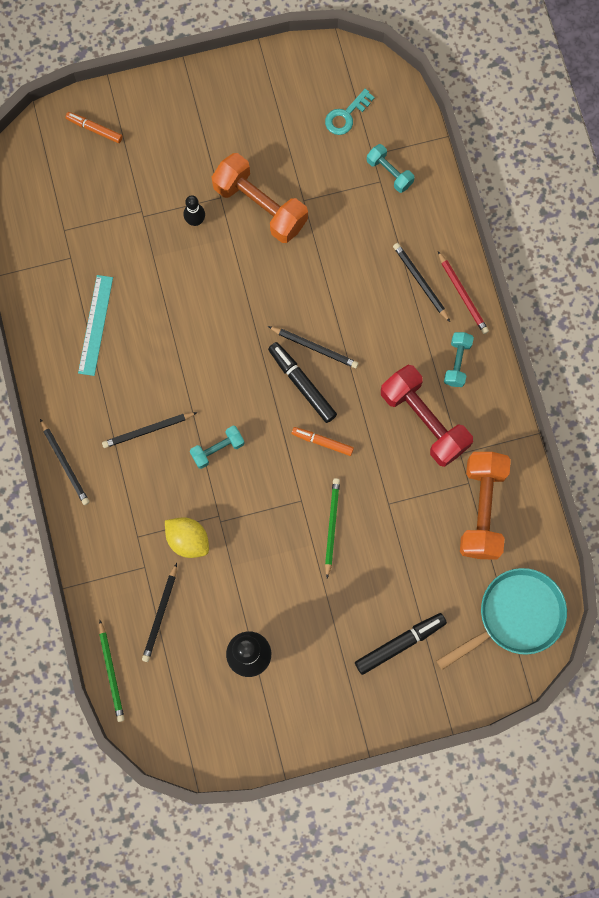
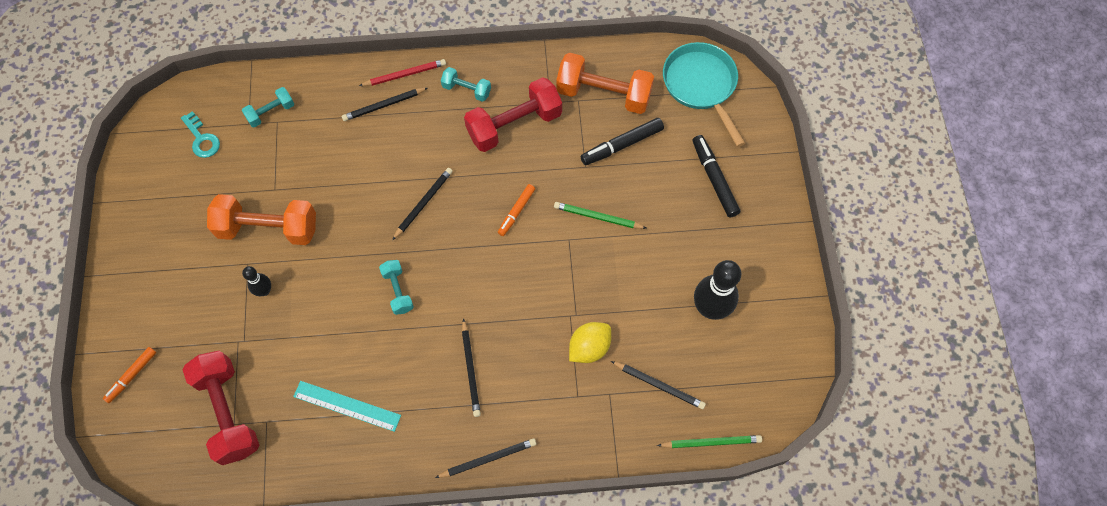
camera: 80 degrees left, 10 degrees down
(74, 222) = (228, 412): none -> red dumbbell
(217, 449) = (504, 306): turquoise dumbbell -> turquoise dumbbell (398, 291)
(260, 206) = (268, 228): orange dumbbell -> orange dumbbell turned 45 degrees clockwise
(302, 384) = (456, 220): black marker -> black marker (622, 145)

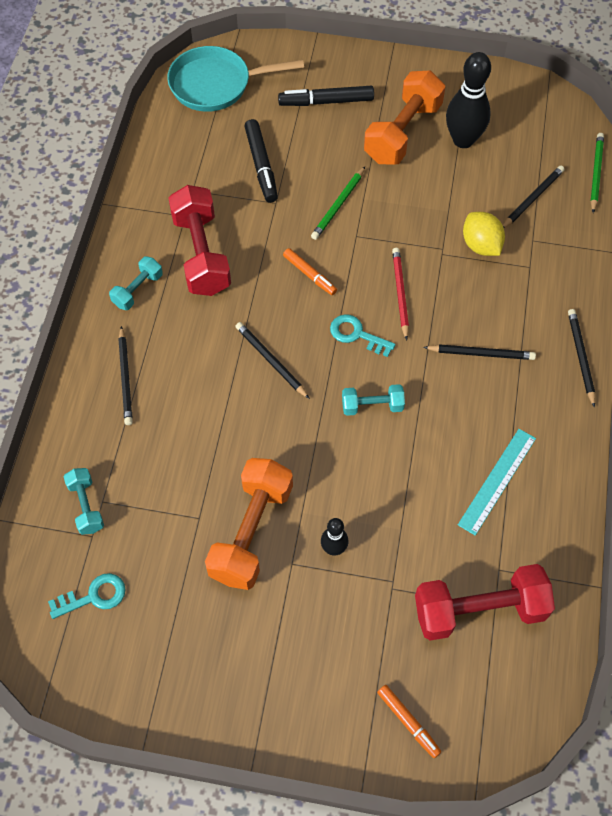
camera: 75 degrees left, 5 degrees down
(404, 75) = (91, 348): red pencil -> red pencil (400, 293)
(465, 263) = (356, 334): none -> turquoise key
(603, 94) = (194, 166): orange dumbbell -> orange dumbbell (402, 133)

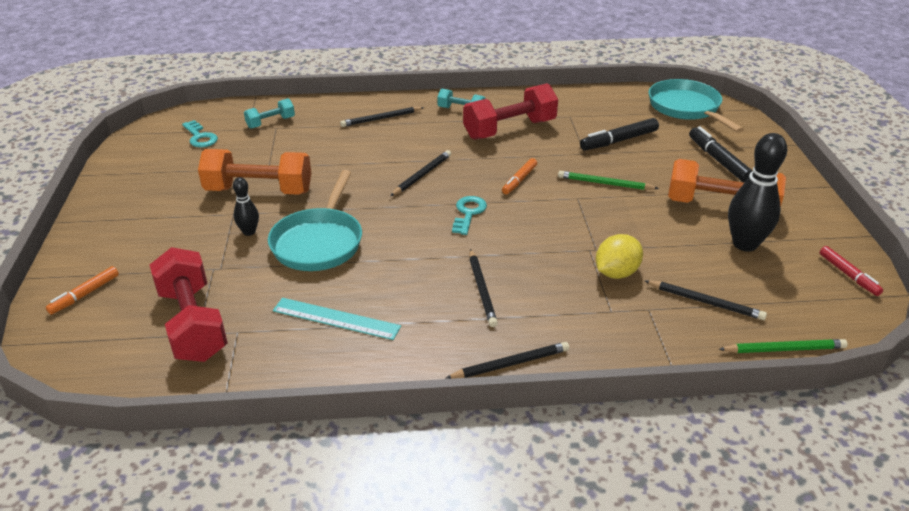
camera: 75 degrees right, 25 degrees down
(371, 480) = (319, 242): none -> turquoise pan
(372, 406) = (396, 232): turquoise dumbbell -> none
(400, 293) = (527, 231): red pencil -> none
(519, 93) = (848, 275): none -> red marker

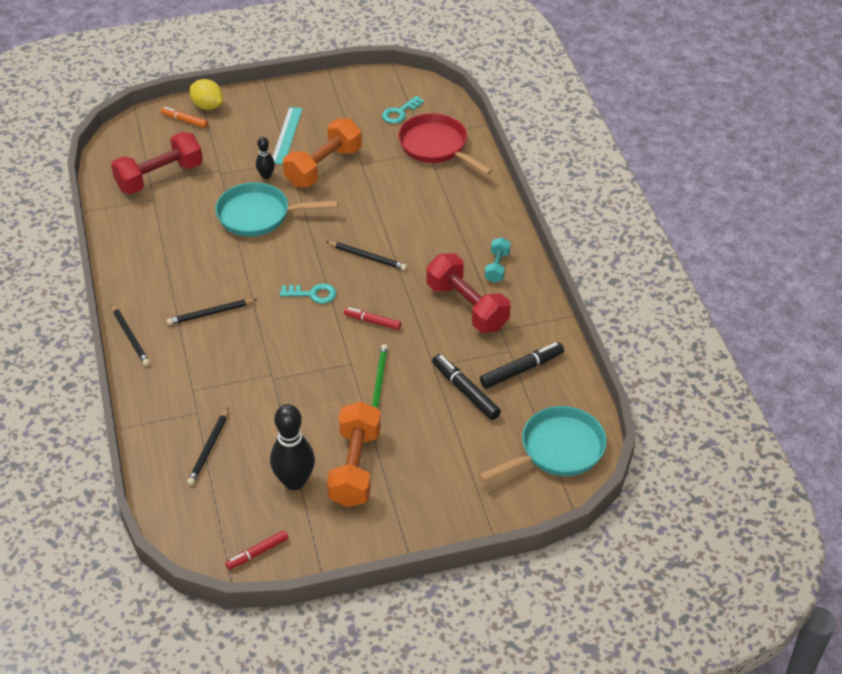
camera: 80 degrees right, 10 degrees up
(259, 191) = (323, 167): orange dumbbell -> orange dumbbell turned 45 degrees clockwise
(271, 122) = (436, 146): turquoise dumbbell -> red pan
(336, 318) = (171, 242): turquoise ruler -> turquoise ruler (287, 135)
(381, 119) = (463, 214): black pencil -> none
(519, 180) = (372, 321): orange marker -> red marker
(616, 273) = (241, 392): yellow lemon -> yellow lemon (207, 106)
(718, 160) = (443, 472): black marker -> black marker (521, 370)
(784, 349) = (155, 494): green pencil -> none

